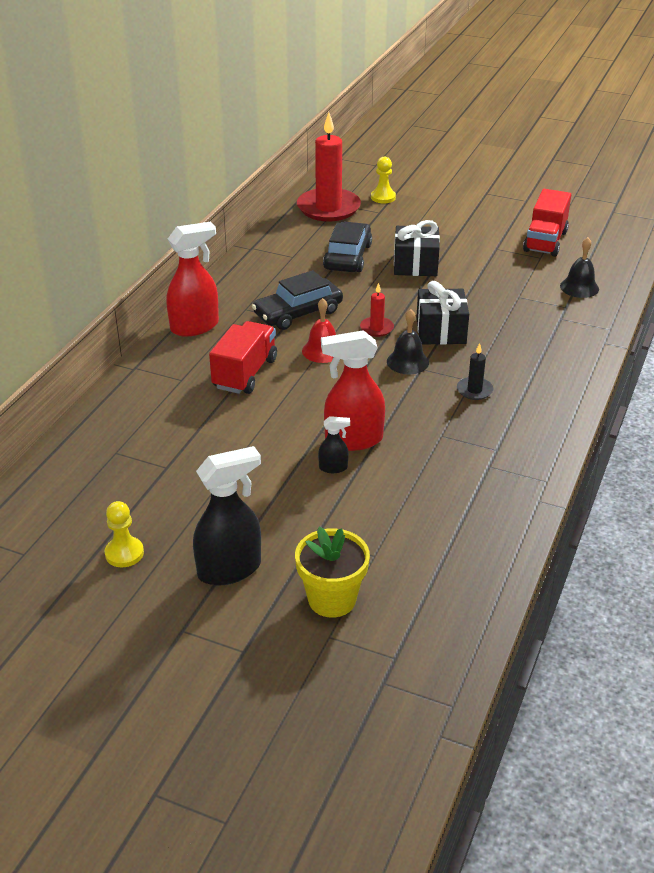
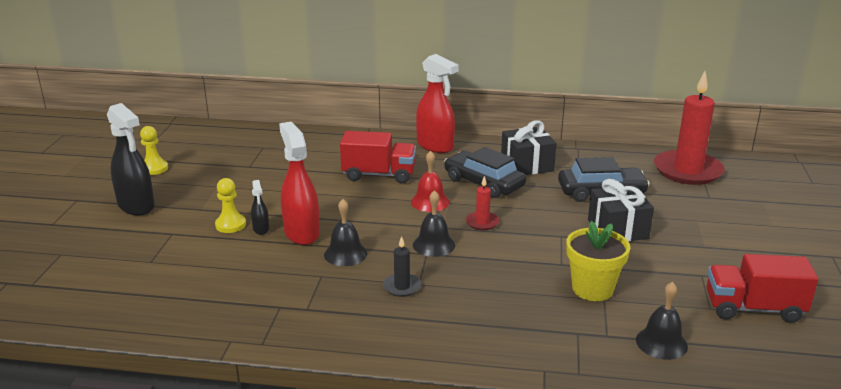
camera: 75 degrees right, 10 degrees down
(332, 599) = (100, 249): yellow flower pot -> yellow flower pot (592, 289)
(383, 197) = (743, 195): yellow pawn -> yellow pawn (230, 225)
(406, 416) = (345, 254): none -> black bell
(441, 331) = (499, 257): black gift -> black gift (527, 165)

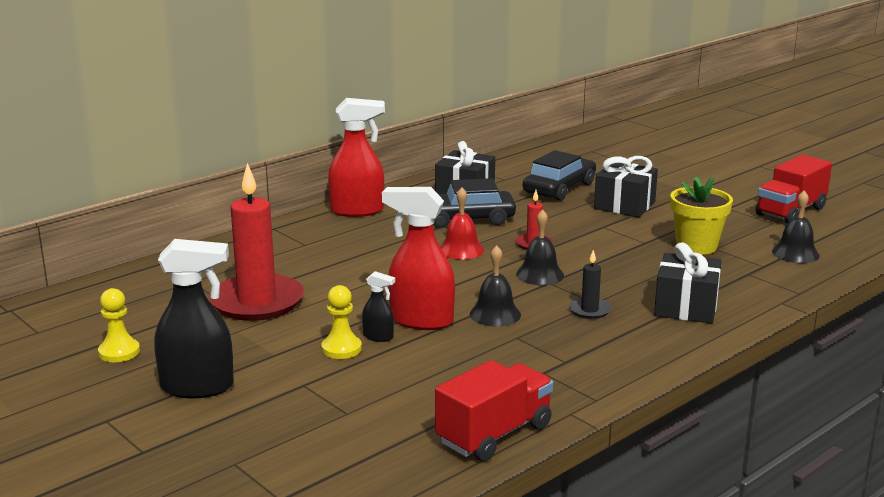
camera: 50 degrees left, 5 degrees down
(379, 175) = (368, 251): red truck -> red truck (494, 434)
(466, 326) = (686, 307): none -> black gift
(687, 171) = (576, 151): red candle -> red candle (257, 302)

